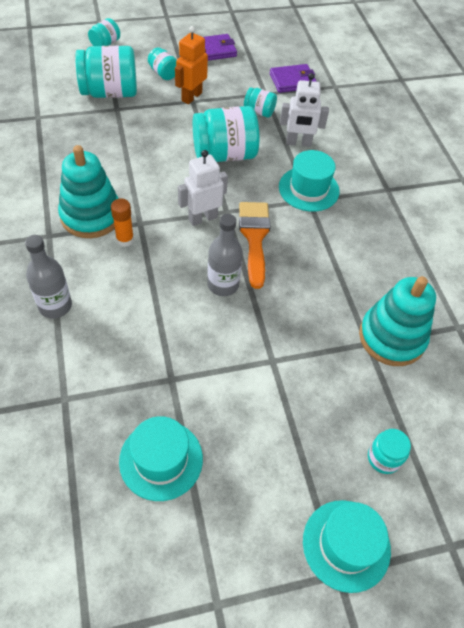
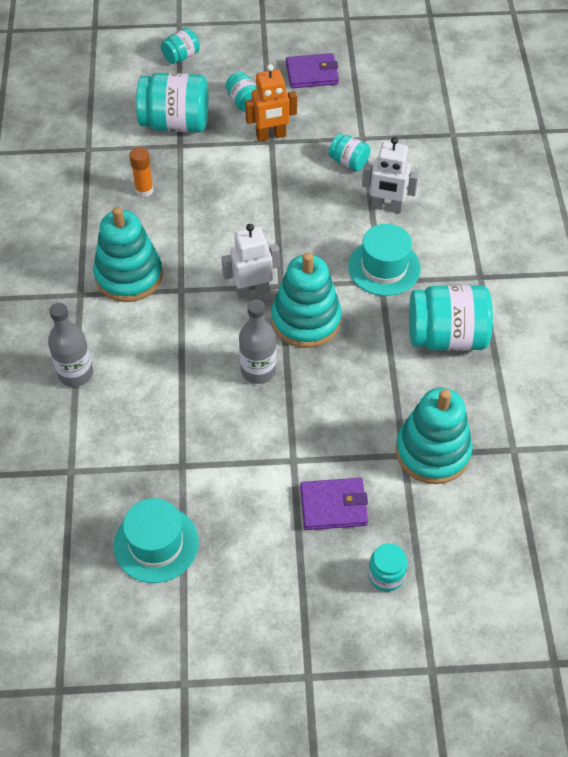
camera: 15 degrees right, 0 degrees up
(125, 240) = (161, 308): orange glue stick -> orange glue stick (144, 190)
(191, 97) = (271, 136): orange robot -> orange robot turned 150 degrees counterclockwise
(224, 154) = (294, 214): turquoise jar -> turquoise jar (446, 336)
(254, 237) = (306, 320): orange brush -> turquoise stacking toy
(292, 81) = (400, 123): purple wallet -> purple wallet (333, 506)
(346, 545) = (323, 651): turquoise hat -> none

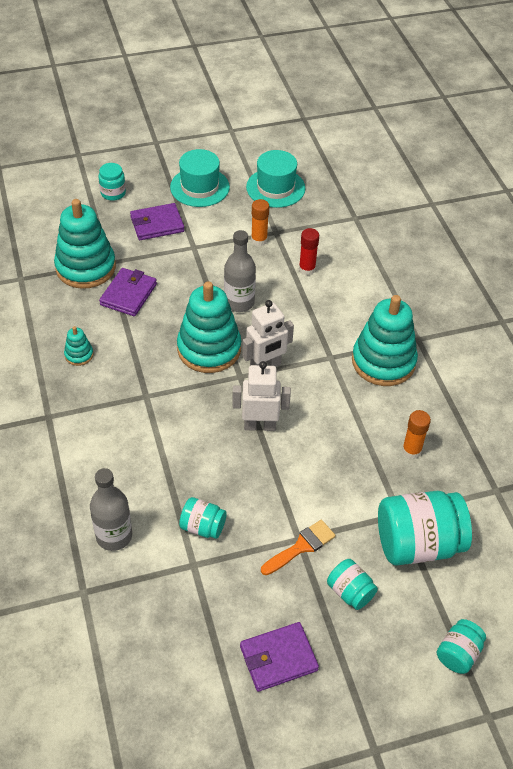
camera: 165 degrees right, 5 degrees down
(75, 373) = (386, 278): grey bottle -> grey bottle (114, 536)
(164, 402) = (307, 269): none -> red glue stick
(208, 456) = (259, 240): none -> orange glue stick
(271, 136) = (301, 546): orange robot -> orange brush
(384, 267) = (145, 410): turquoise hat -> turquoise hat (199, 187)
(384, 403) = (128, 294): none -> purple wallet
(387, 207) = (151, 476): white robot -> white robot (259, 425)
(446, 336) = (79, 355): turquoise jar -> turquoise stacking toy

